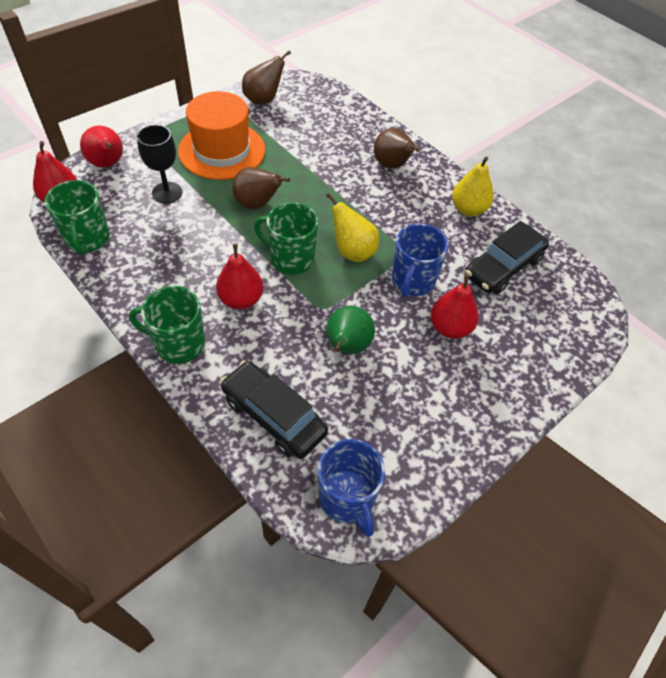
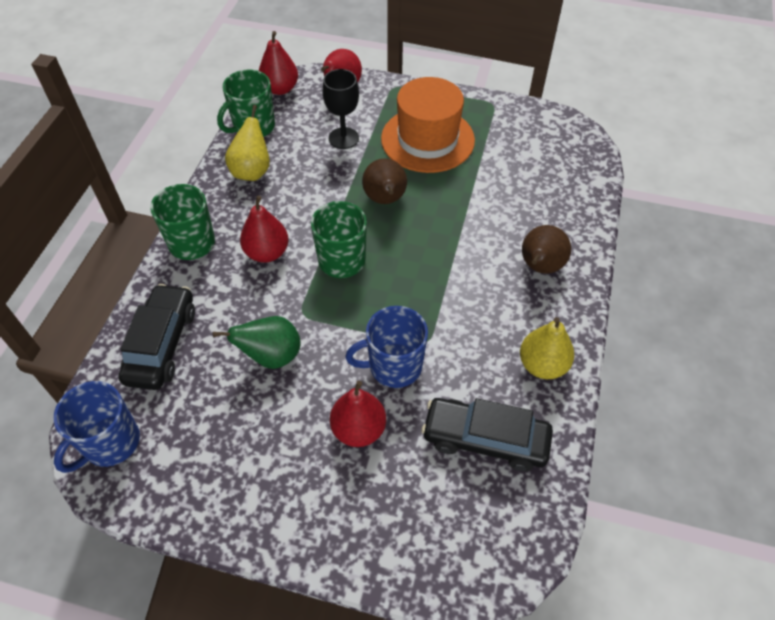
camera: 60 degrees right, 0 degrees up
(263, 100) = (524, 126): brown pear -> none
(352, 251) = (390, 299): yellow pear -> yellow pear (252, 171)

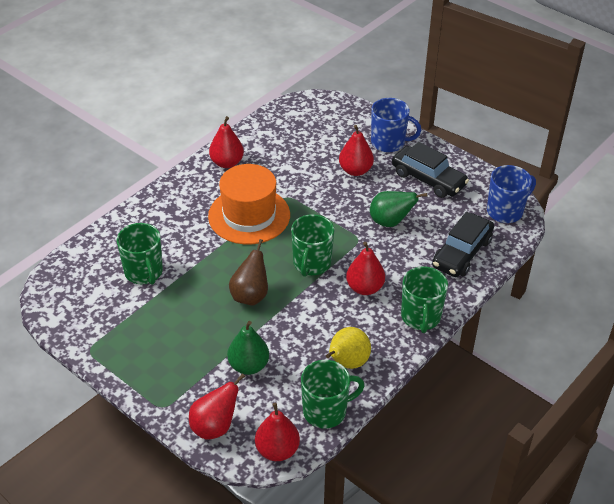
camera: 155 degrees left, 10 degrees down
(343, 138) = (248, 366): black goblet -> green pear
(394, 366) = (316, 191): blue mug -> blue mug (389, 142)
(427, 139) = (176, 336): orange hat -> orange hat (249, 215)
(485, 439) = (288, 144): black car -> black car (428, 179)
(510, 184) = (144, 272): none -> green mug
(540, 267) = (178, 211): brown pear -> none
(542, 365) = (227, 163): yellow pear -> red pear

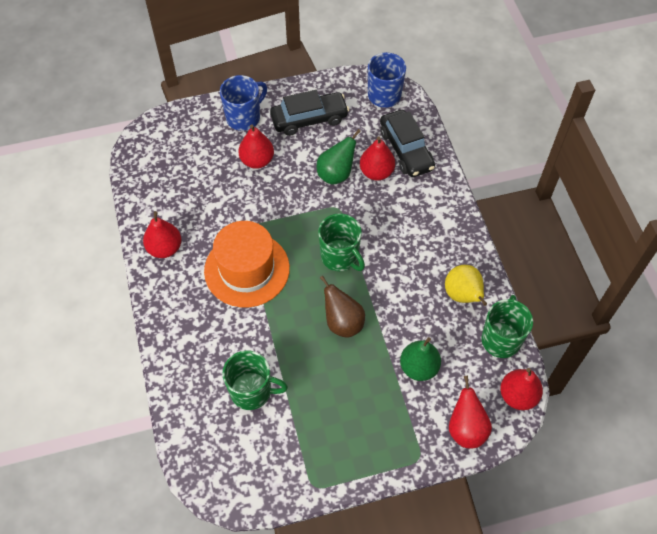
camera: 55 degrees left, 15 degrees up
(364, 288) = (394, 236): red pear -> red pear (376, 172)
(420, 317) = (451, 218): green mug -> none

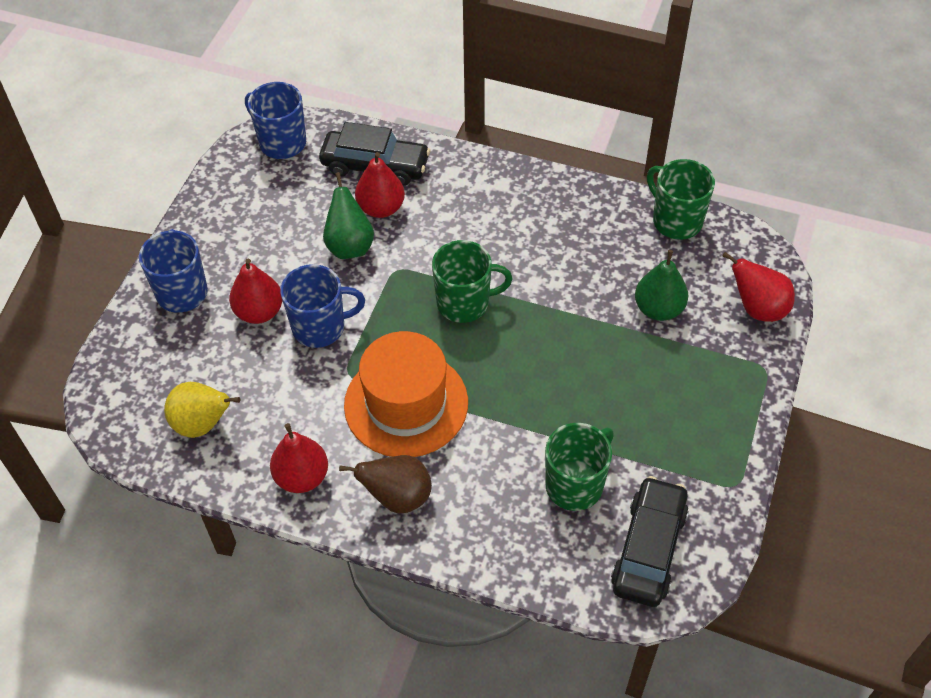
camera: 55 degrees left, 5 degrees down
(268, 195) = (320, 327): none -> blue mug
(309, 119) = (248, 229): black car -> black car (648, 549)
(342, 322) = (552, 347): brown pear -> brown pear (397, 497)
(463, 295) = (601, 222): yellow pear -> yellow pear (203, 424)
(517, 396) = (749, 245): red pear -> none

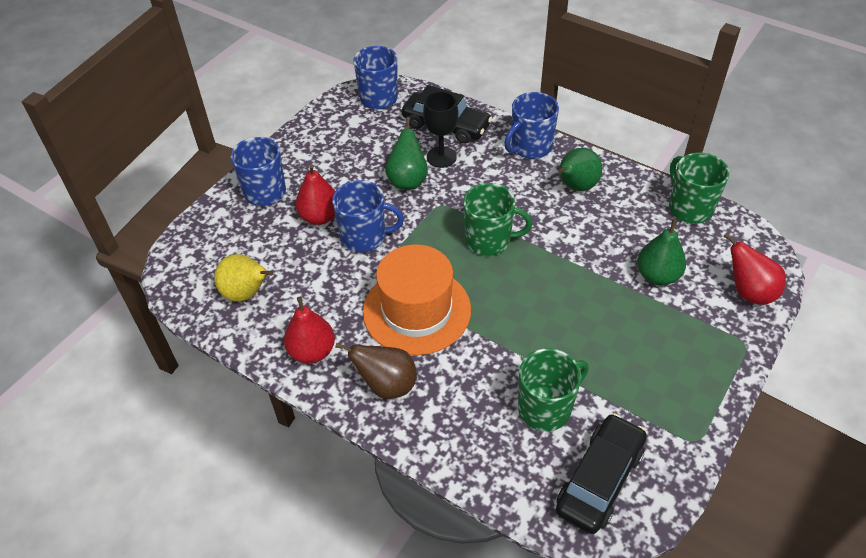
camera: 15 degrees right, 5 degrees down
(381, 208) = (441, 157): red pear -> black goblet
(481, 176) = (530, 147): none -> blue mug
(545, 217) = (575, 186): none -> green pear

